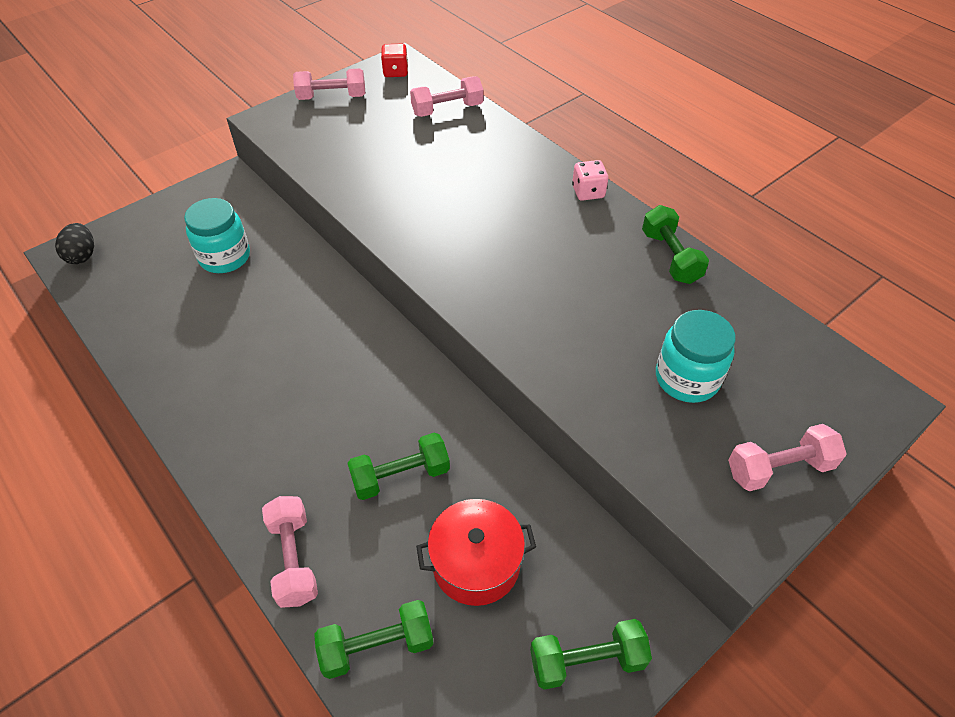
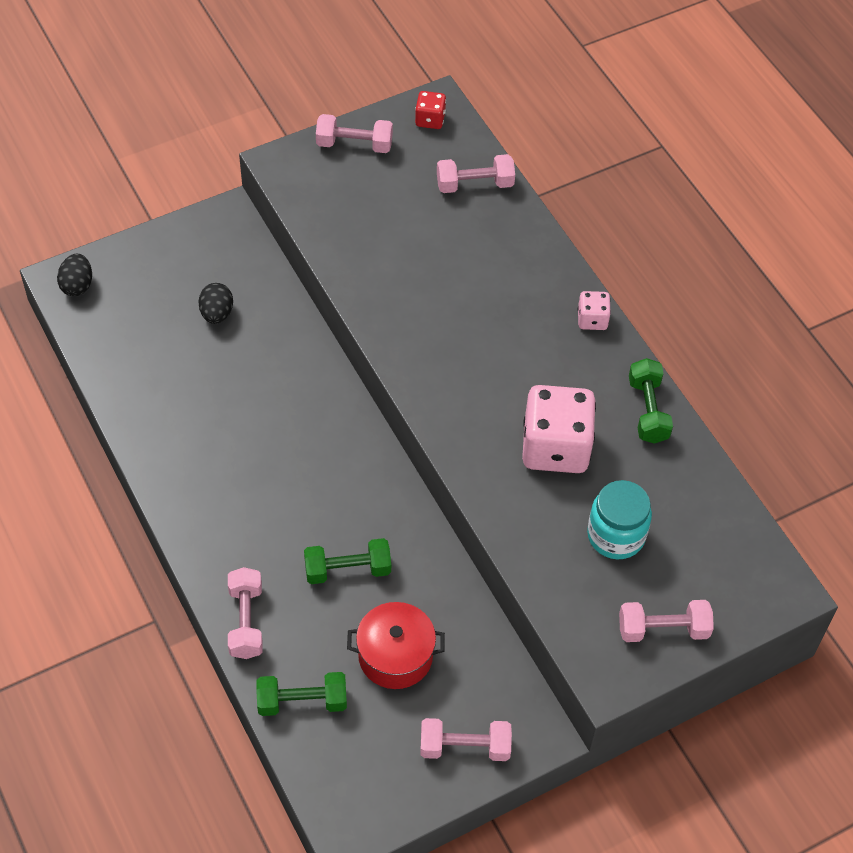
camera: 10 degrees right, 5 degrees up
(225, 257) = (217, 313): turquoise jar -> black egg
(587, 661) = (464, 747): green dumbbell -> pink dumbbell
(593, 305) = (555, 447): none -> pink dice

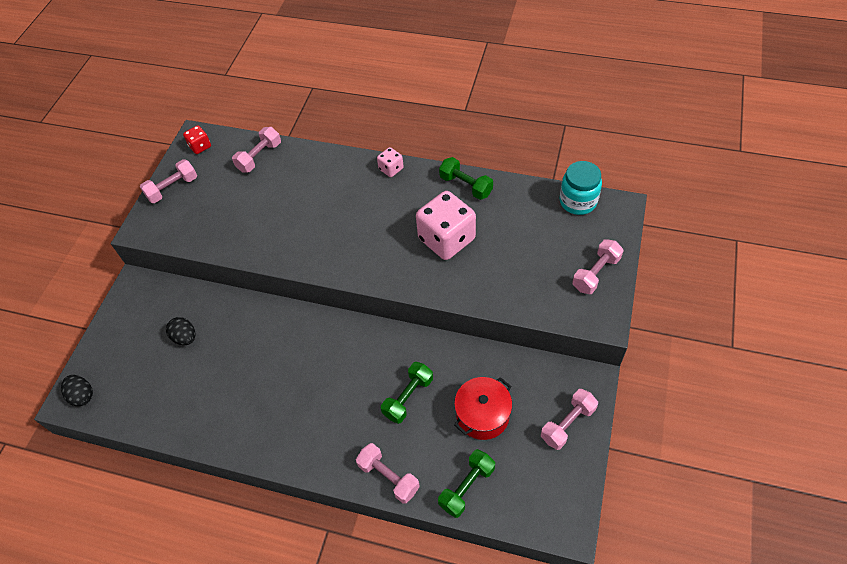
camera: 40 degrees left, 0 degrees up
(616, 535) = (523, 252): turquoise jar -> turquoise jar (578, 201)

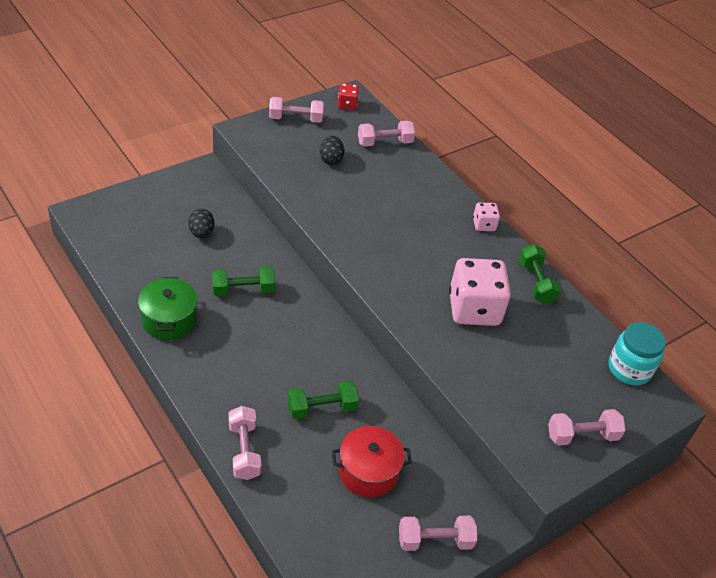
camera: 30 degrees right, 10 degrees down
(82, 395) = (93, 216): black egg -> black egg (331, 159)
(233, 427) = (169, 320): none -> green pot
(467, 487) = (297, 512): green dumbbell -> green dumbbell (243, 290)

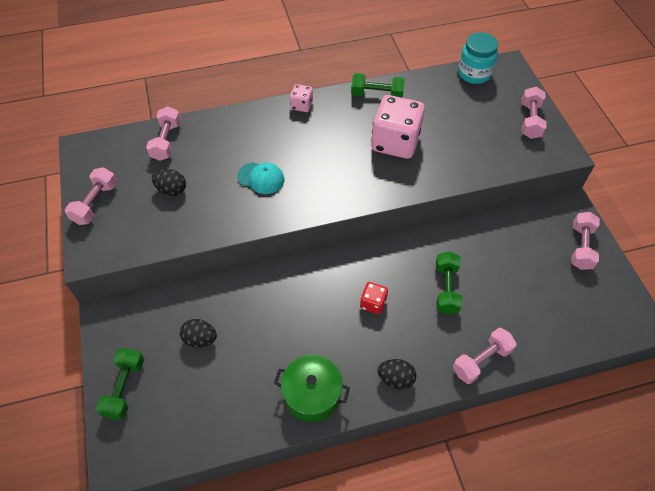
camera: 65 degrees left, 10 degrees up
(202, 380) = (395, 379): none -> black egg
(243, 290) = (292, 318): green dumbbell -> green dumbbell (125, 388)
(244, 450) = (481, 360): pink dumbbell -> pink dumbbell turned 45 degrees counterclockwise
(347, 104) = (95, 154): red dice -> red dice (373, 303)
(368, 472) = (515, 272): red pot -> none
(373, 214) = (261, 178): none -> turquoise cap

